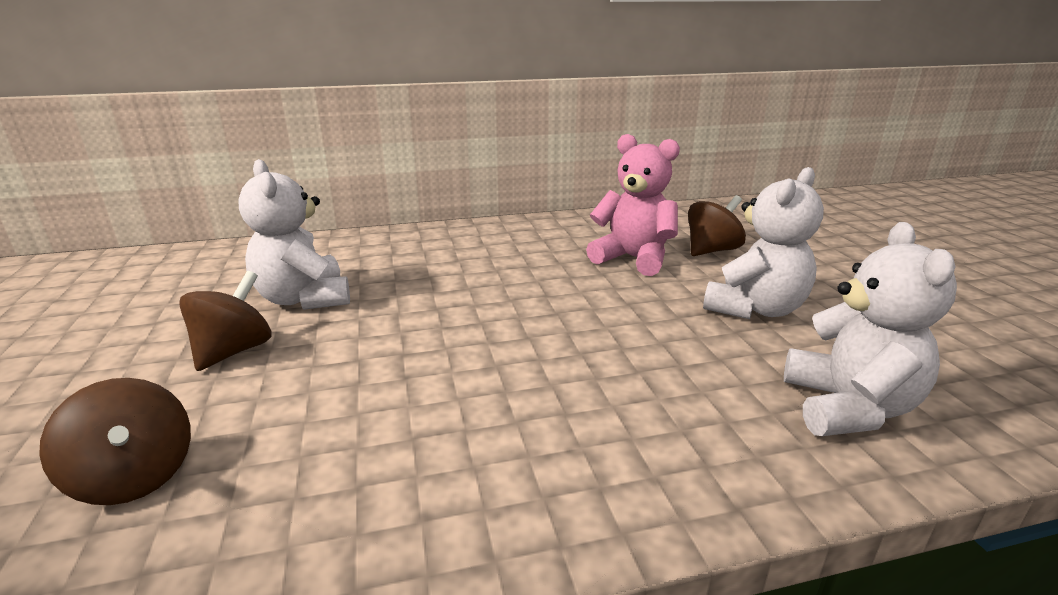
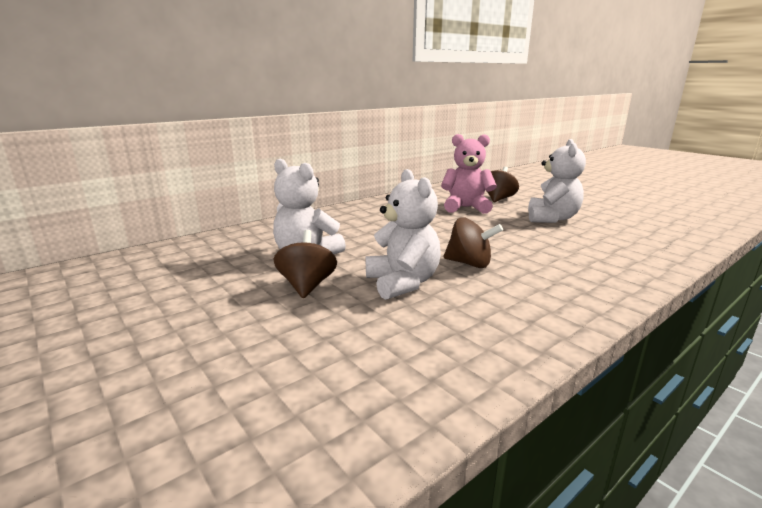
camera: 25 degrees left, 5 degrees down
(135, 477) = (353, 349): brown spinning top -> brown spinning top (469, 263)
(848, 407) = (635, 245): white teddy bear -> white teddy bear (403, 283)

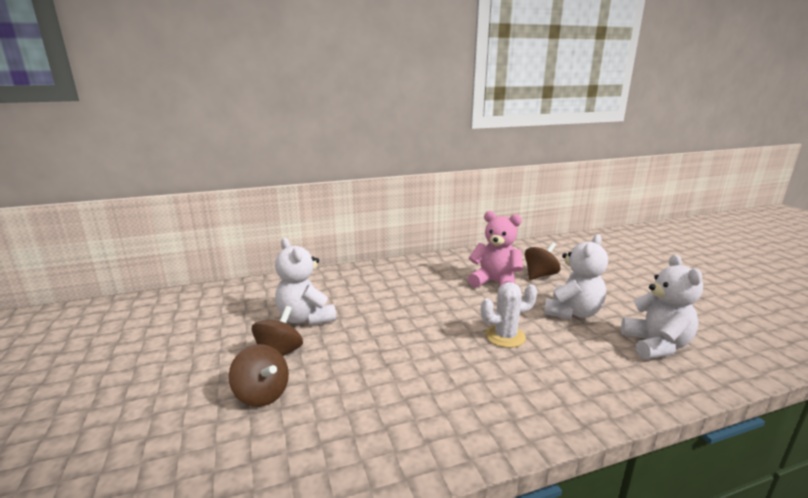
camera: 20 degrees right, 0 degrees up
(403, 283) = (355, 368): white teddy bear -> white teddy bear (656, 345)
(469, 263) = (433, 357): brown spinning top -> brown spinning top (262, 394)
(515, 240) = (505, 336): none -> white cactus

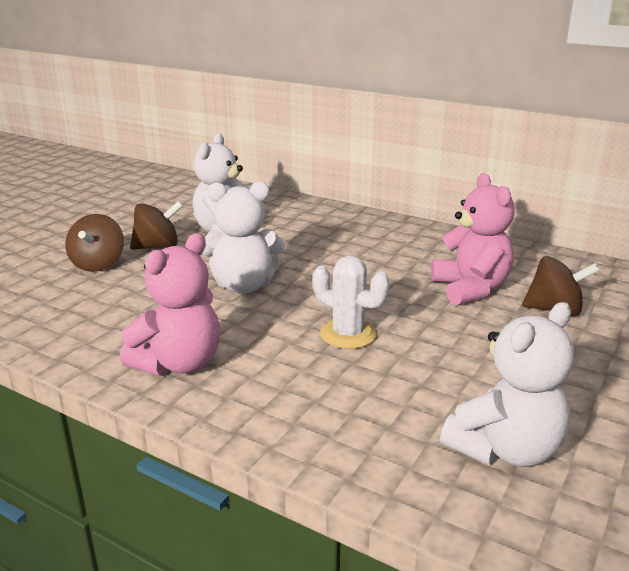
camera: 50 degrees right, 5 degrees up
(477, 415) = (179, 363): none -> pink teddy bear
(572, 313) = (486, 361): white teddy bear -> white teddy bear (244, 286)

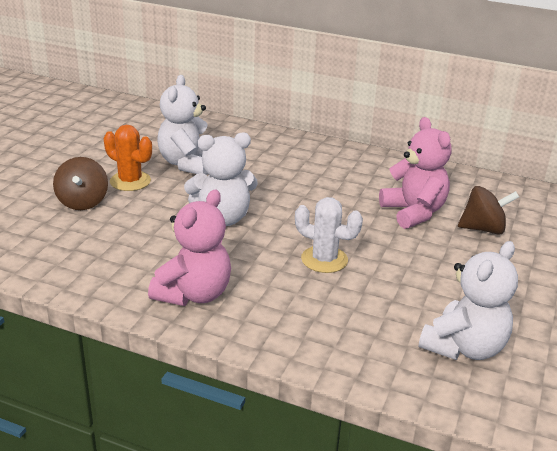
camera: 10 degrees left, 5 degrees up
(158, 247) = (130, 181): brown spinning top -> orange cactus

